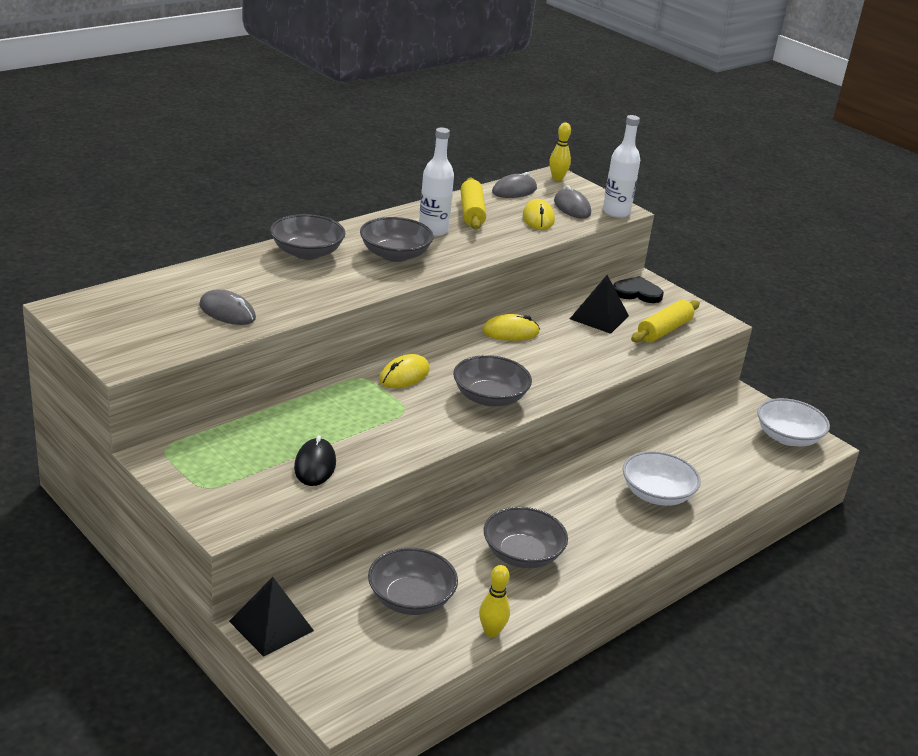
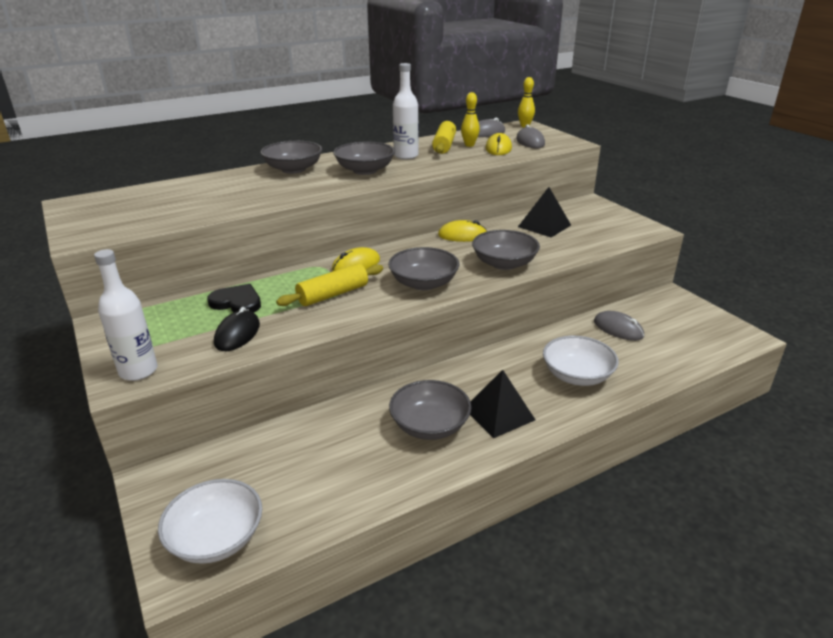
camera: 15 degrees right, 0 degrees up
(227, 312) = (198, 206): grey mouse -> grey mouse (618, 329)
(271, 625) = (162, 481): black pyramid -> black pyramid (499, 414)
(410, 599) = (305, 463): grey bowl -> grey bowl (504, 263)
(491, 632) = (371, 503): yellow bowling pin -> yellow bowling pin (469, 145)
(616, 212) = (567, 144): white bottle -> white bottle (138, 371)
(637, 293) = (583, 209): black heart -> black heart (237, 302)
(664, 330) = (600, 235): yellow rolling pin -> yellow rolling pin (333, 294)
(788, 437) = (714, 330): white bowl -> white bowl (216, 538)

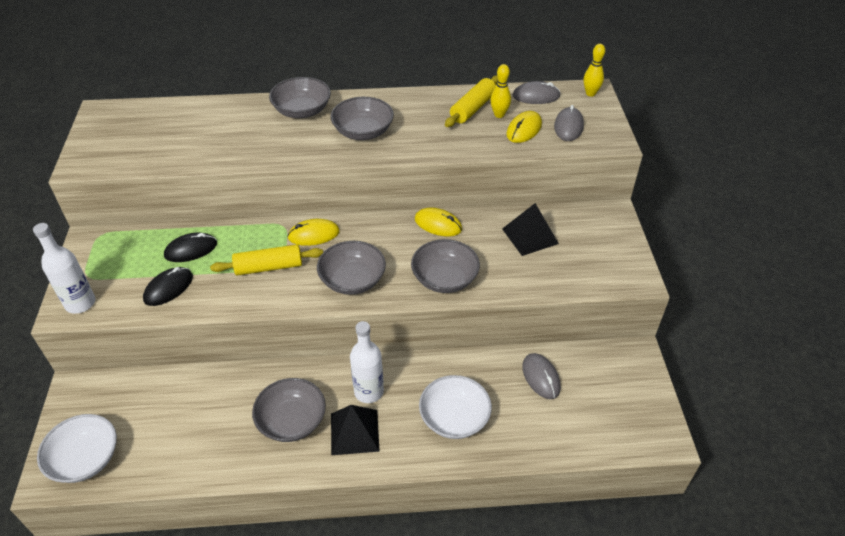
camera: 25 degrees right, 15 degrees up
(237, 302) = (191, 250): black heart -> black mouse
(406, 156) = (420, 117): white bottle -> white bottle (369, 391)

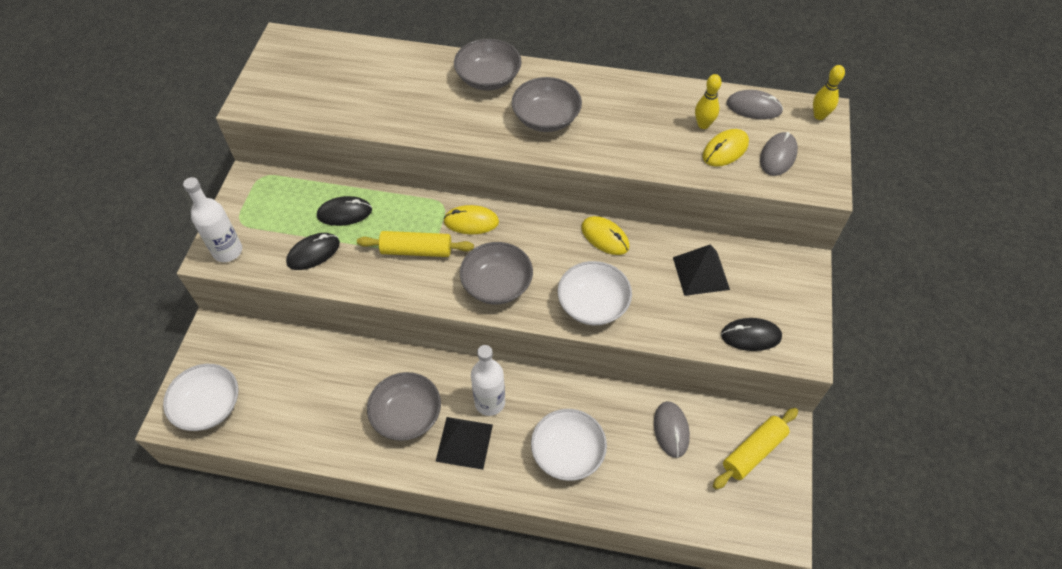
camera: 15 degrees right, 10 degrees up
(444, 278) = (593, 304): grey bowl -> white bowl
(473, 108) = (676, 110): yellow rolling pin -> yellow rolling pin (753, 451)
(589, 275) = (751, 336): none -> black mouse

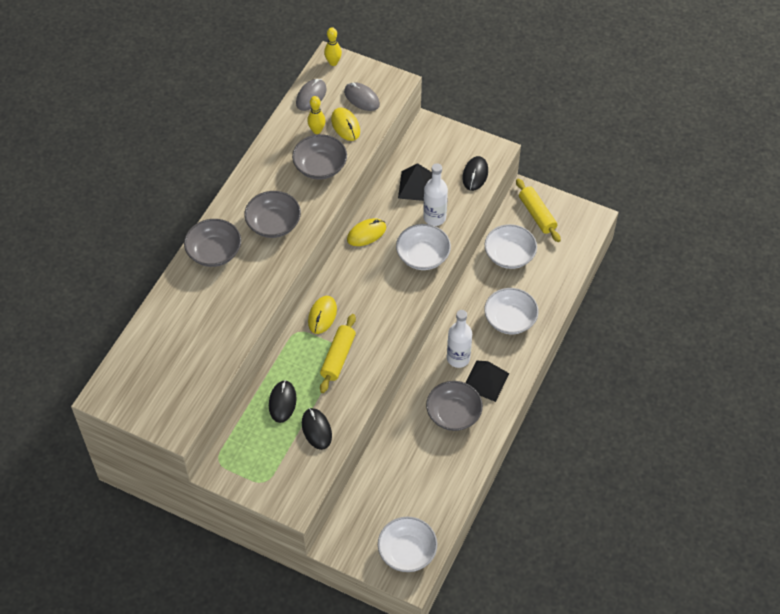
camera: 75 degrees left, 0 degrees up
(227, 251) = (293, 493): white bottle -> white bottle (434, 217)
(497, 284) = (387, 311): grey bowl -> grey bowl (320, 166)
(671, 430) = (509, 255): grey mouse -> white bowl

